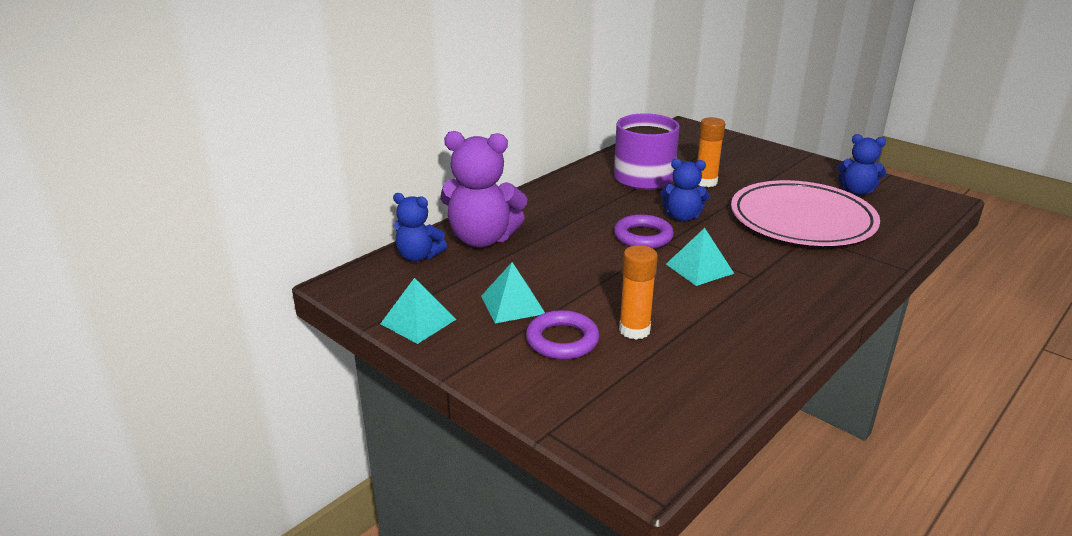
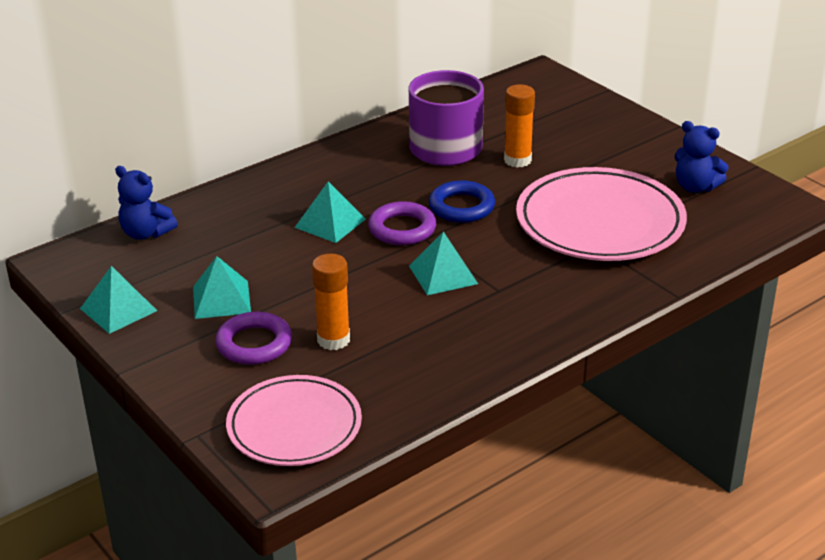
camera: 10 degrees right, 5 degrees up
(482, 239) = (222, 217): purple teddy bear -> none
(579, 236) = (330, 223): none -> turquoise pyramid
(641, 413) = (294, 426): none -> pink plate
(682, 217) = (461, 207): blue teddy bear -> blue ring

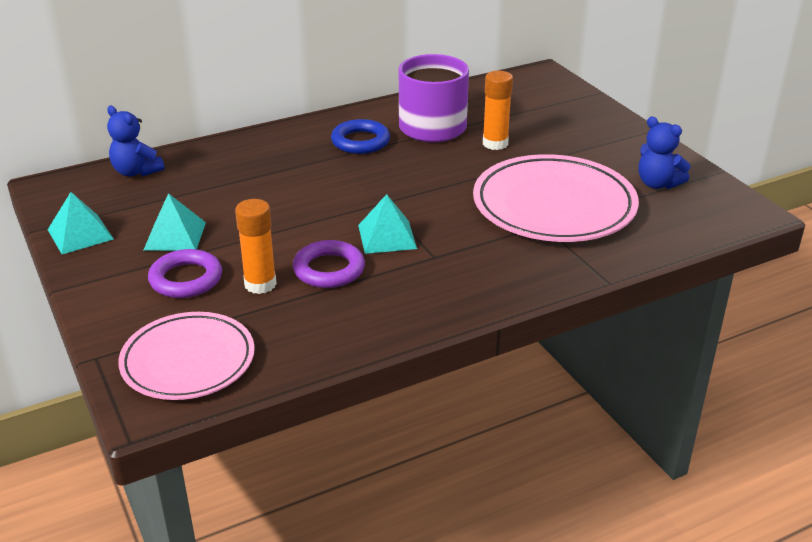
camera: 10 degrees right, 0 degrees up
(330, 223) = (302, 180): turquoise pyramid -> none
(402, 229) = (365, 192): purple ring -> purple ring (329, 269)
(461, 207) = (428, 179): blue ring -> blue ring (360, 141)

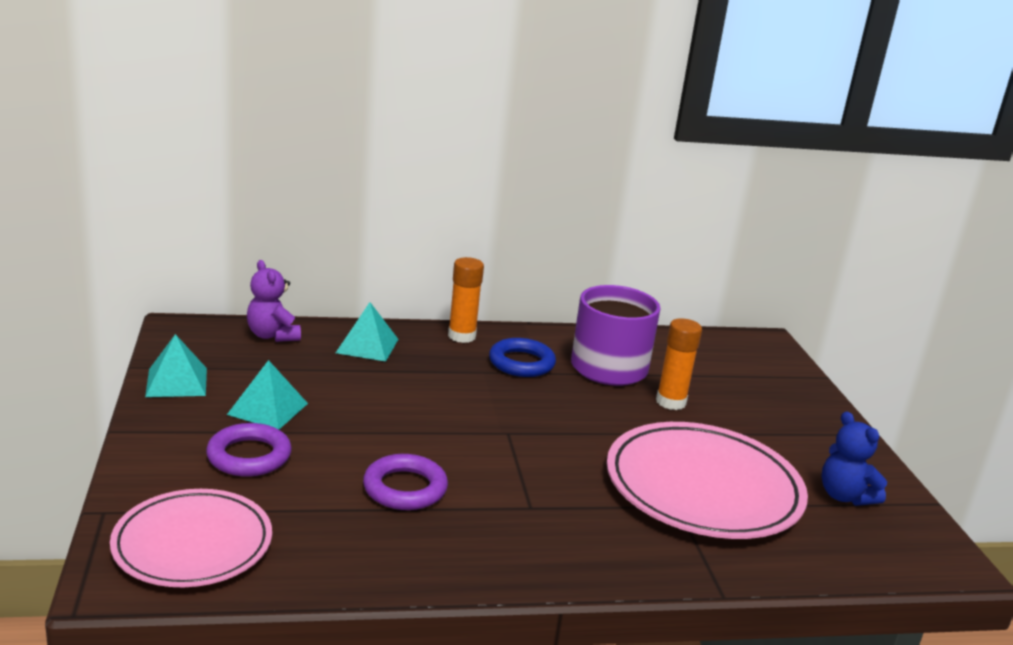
camera: 15 degrees right, 10 degrees down
(136, 172) = (272, 335): blue teddy bear -> purple teddy bear
(260, 284) = (322, 483): orange glue stick -> orange glue stick (462, 336)
(387, 236) = (490, 470): turquoise pyramid -> turquoise pyramid (367, 346)

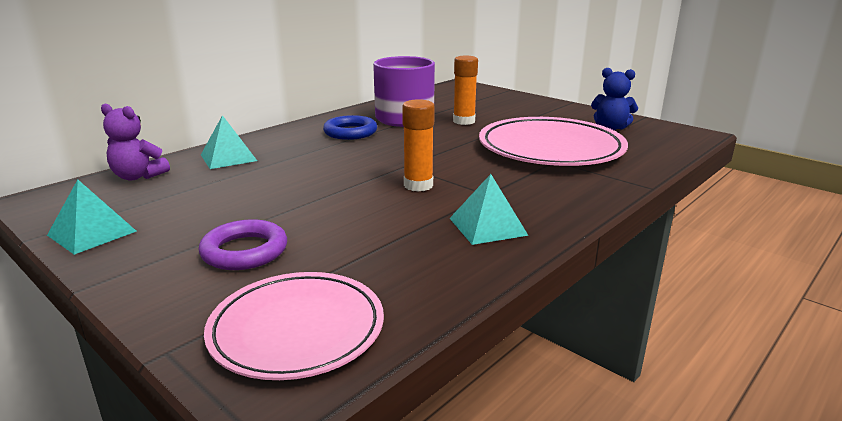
camera: 35 degrees left, 0 degrees up
(268, 409) = (210, 218): turquoise pyramid -> turquoise pyramid (488, 226)
(405, 488) = (396, 218): purple ring -> none
(462, 336) = (288, 132): orange glue stick -> orange glue stick (418, 185)

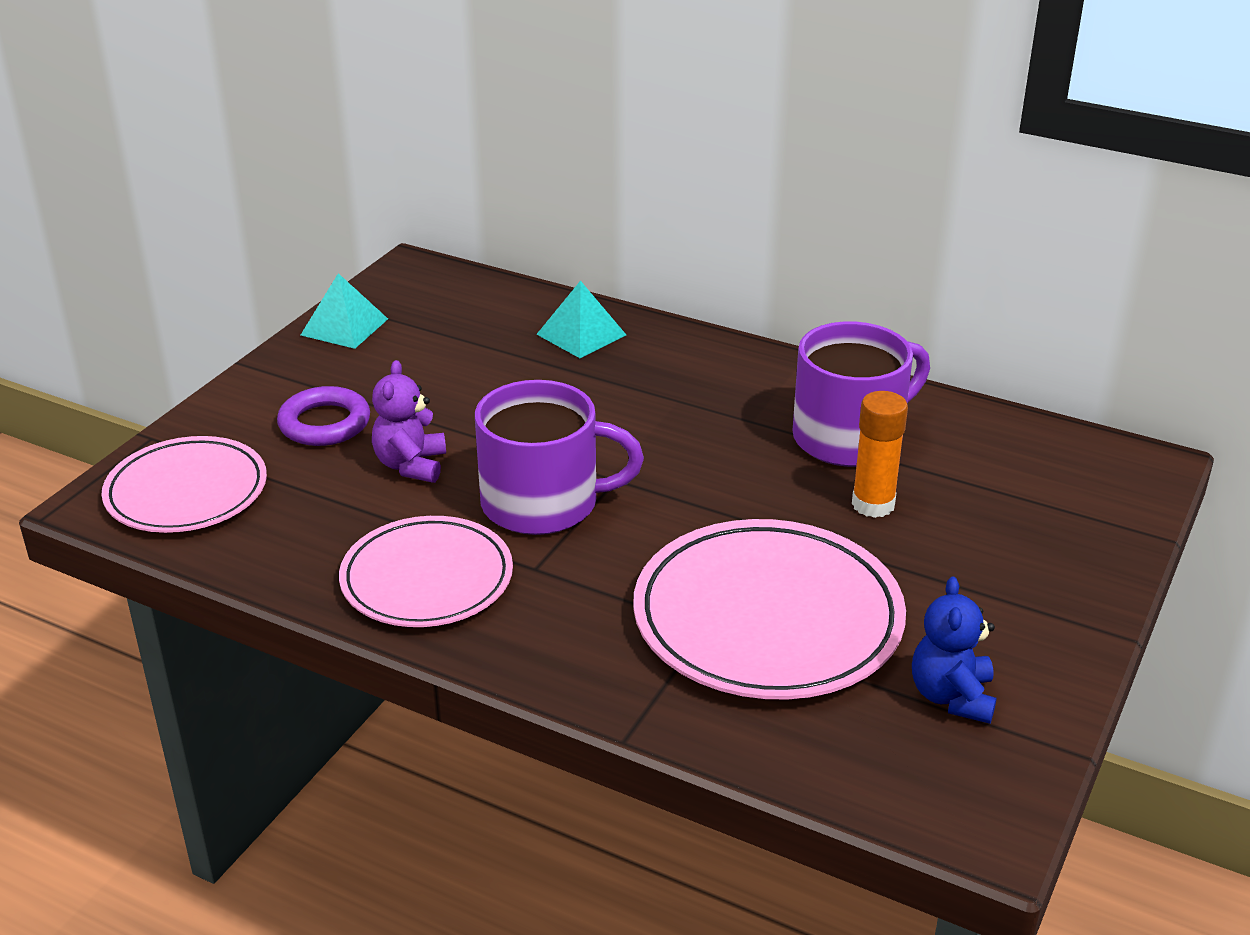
camera: 75 degrees right, 10 degrees up
(138, 176) = (493, 298): purple teddy bear -> purple teddy bear (411, 465)
(350, 132) = (739, 402): blue ring -> none
(418, 185) = (543, 503): orange glue stick -> purple mug
(488, 226) = (427, 579): turquoise pyramid -> pink plate

